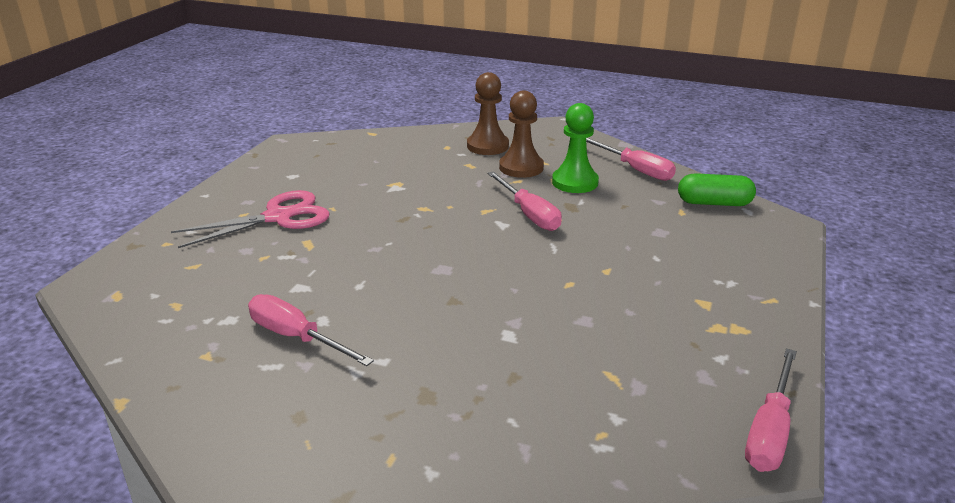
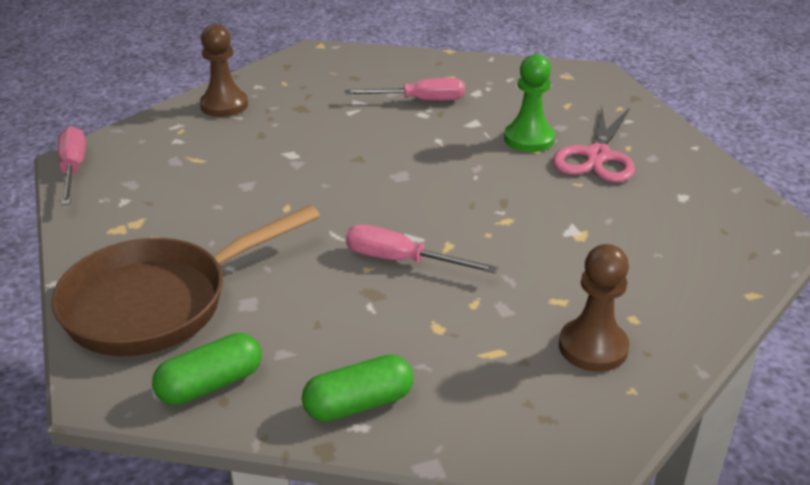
camera: 140 degrees right, 5 degrees up
(521, 167) = (499, 327): brown pawn -> brown pawn (224, 105)
(575, 182) = (408, 334): green pawn -> green pawn (529, 139)
(635, 170) = (359, 404): pink screwdriver -> green capsule
(726, 255) = (159, 303): none -> brown pan

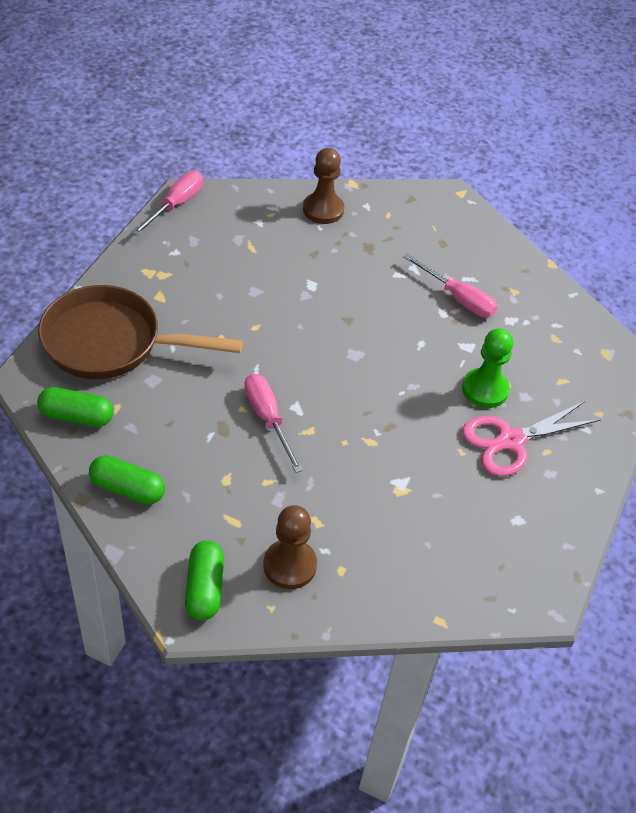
camera: 40 degrees right, 15 degrees up
(557, 423) = (204, 588): none -> green capsule

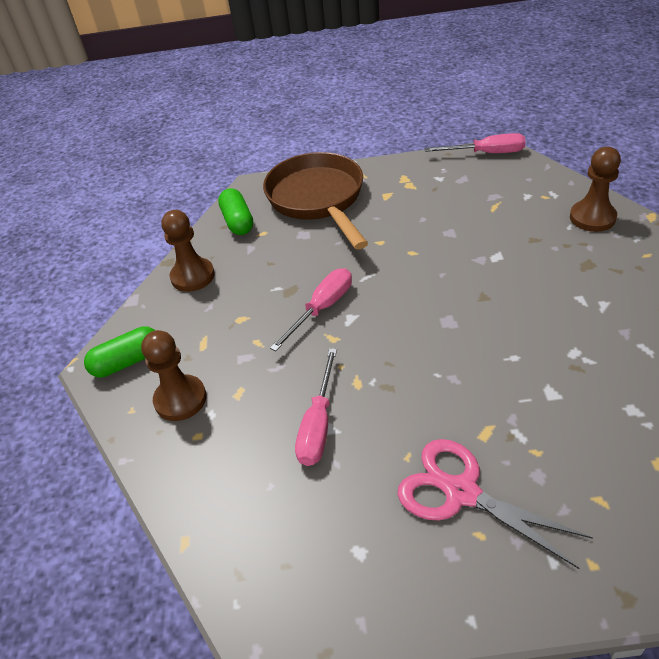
camera: 70 degrees right, 5 degrees down
(127, 489) = (193, 276): green capsule -> brown pawn
(458, 298) = (607, 354): pink screwdriver -> pink screwdriver (318, 424)
(485, 389) = (509, 435): green pawn -> none

